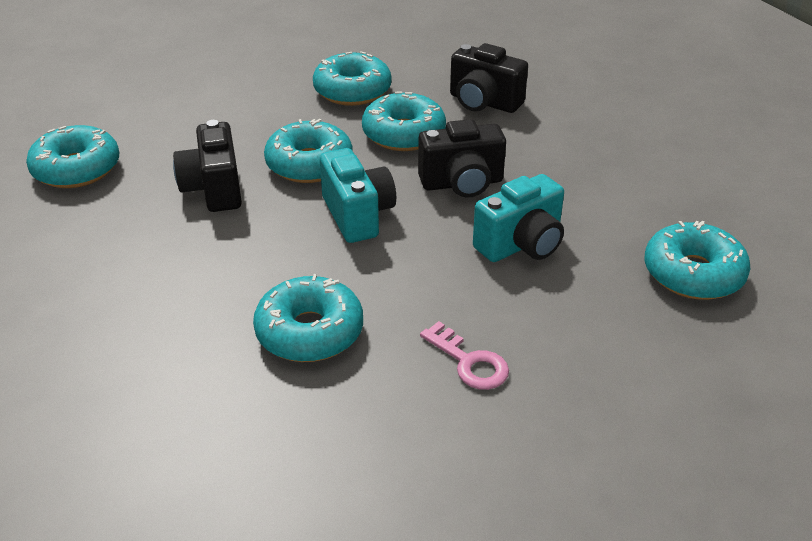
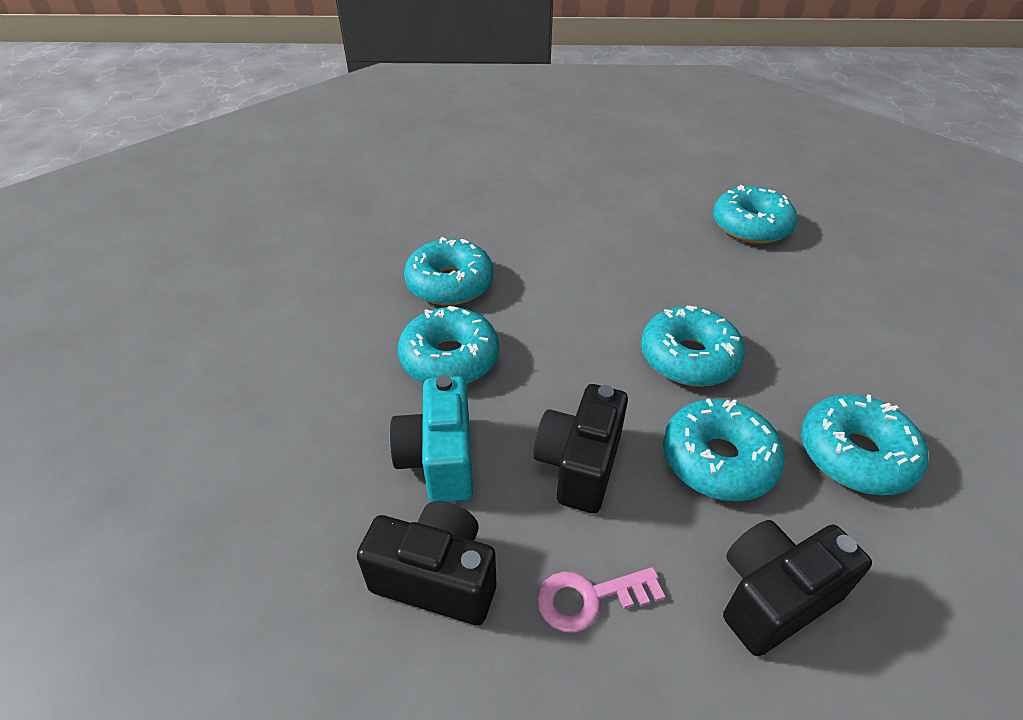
camera: 120 degrees right, 5 degrees up
(214, 189) = (676, 287): black camera -> black camera (437, 577)
(358, 215) = (576, 360): turquoise camera -> none
(469, 362) = (339, 349): pink key -> pink key (590, 598)
(693, 274) = (262, 592): turquoise donut -> turquoise donut (449, 358)

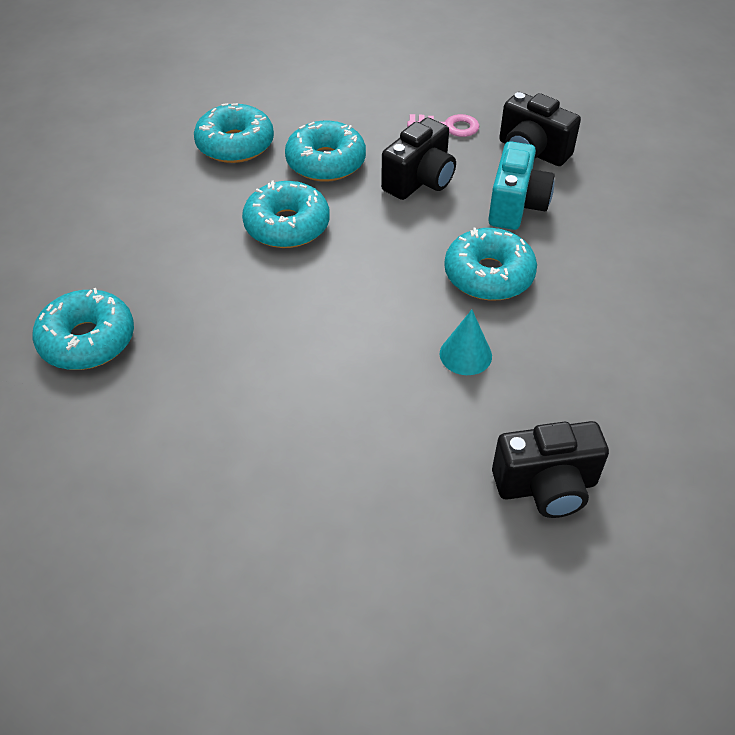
camera: 160 degrees left, 5 degrees up
(450, 284) = (465, 354): turquoise donut -> turquoise cone
(773, 597) = (351, 106): black camera -> black camera (546, 487)

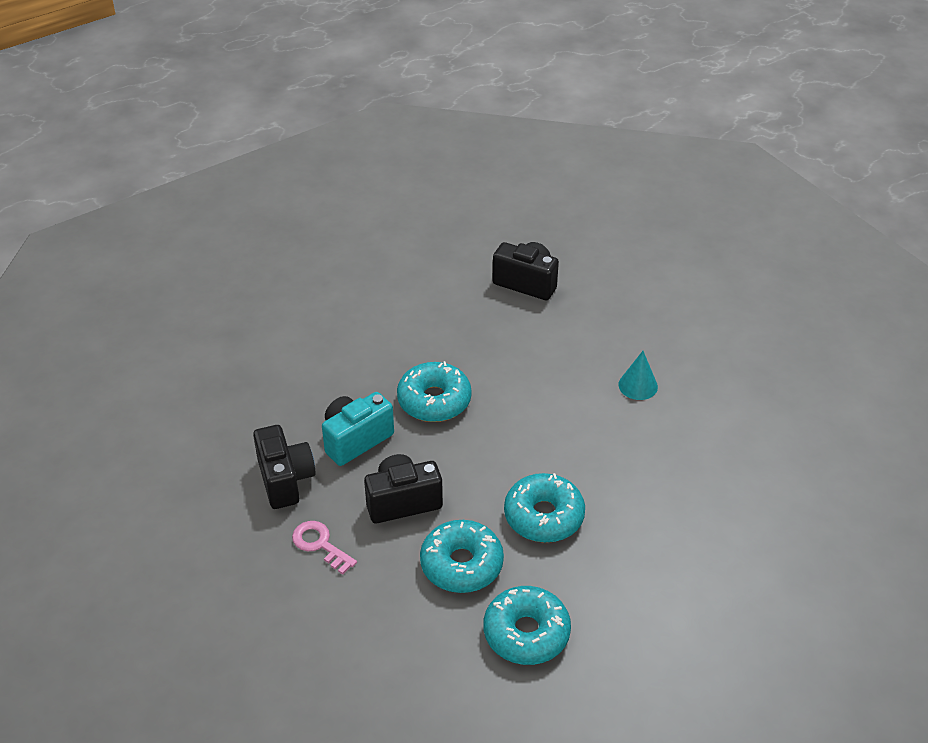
camera: 145 degrees left, 5 degrees down
(87, 340) = (751, 495): turquoise donut -> none
(465, 354) = (502, 361): turquoise cone -> turquoise cone (638, 385)

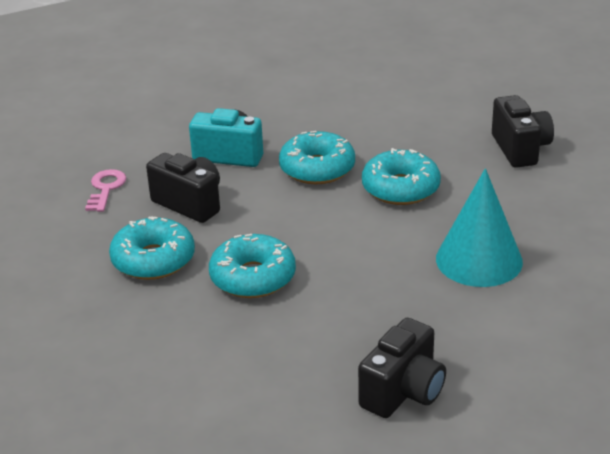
camera: 55 degrees right, 10 degrees down
(285, 480) = (154, 146): black camera -> black camera (403, 392)
(526, 633) = (112, 325): turquoise donut -> turquoise donut (400, 188)
(638, 385) = (479, 260): turquoise cone -> turquoise cone, size x1.88

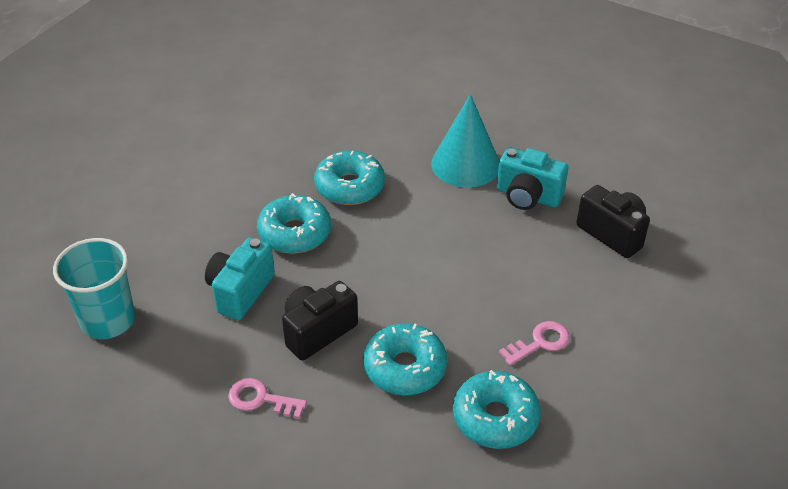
camera: 80 degrees left, 10 degrees up
(181, 102) = (108, 320): none -> turquoise cup
(203, 345) = (539, 343): none -> pink key
(253, 277) = (452, 299): turquoise donut -> turquoise donut (495, 418)
(442, 314) = (527, 196): none -> turquoise camera
(520, 149) = (319, 109): black camera -> none

